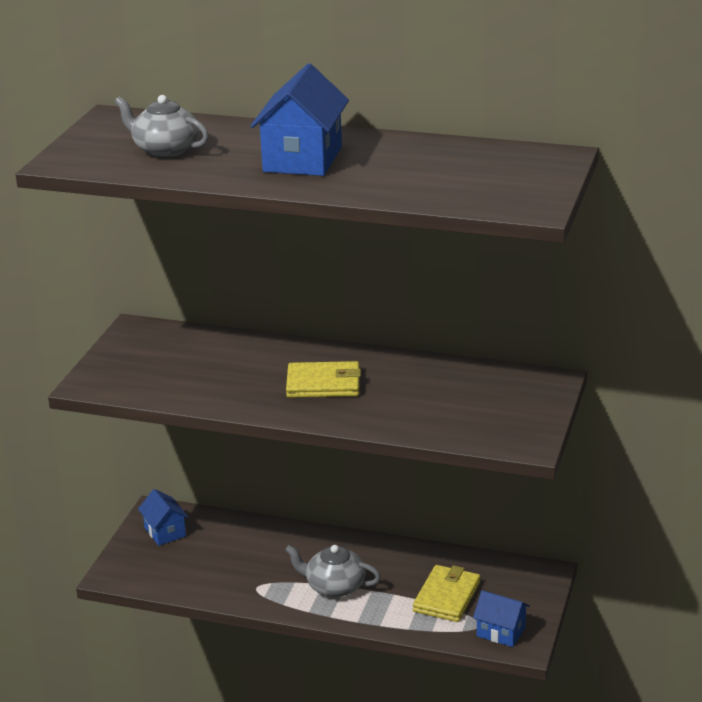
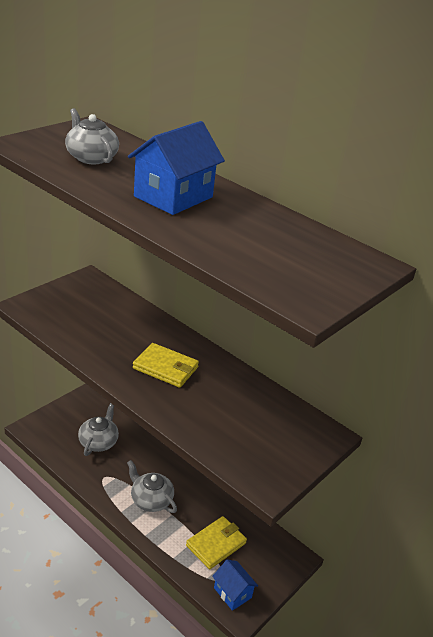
camera: 20 degrees right, 5 degrees up
(165, 532) = (82, 412): blue house -> none
(216, 555) = (98, 441): none -> grey teapot

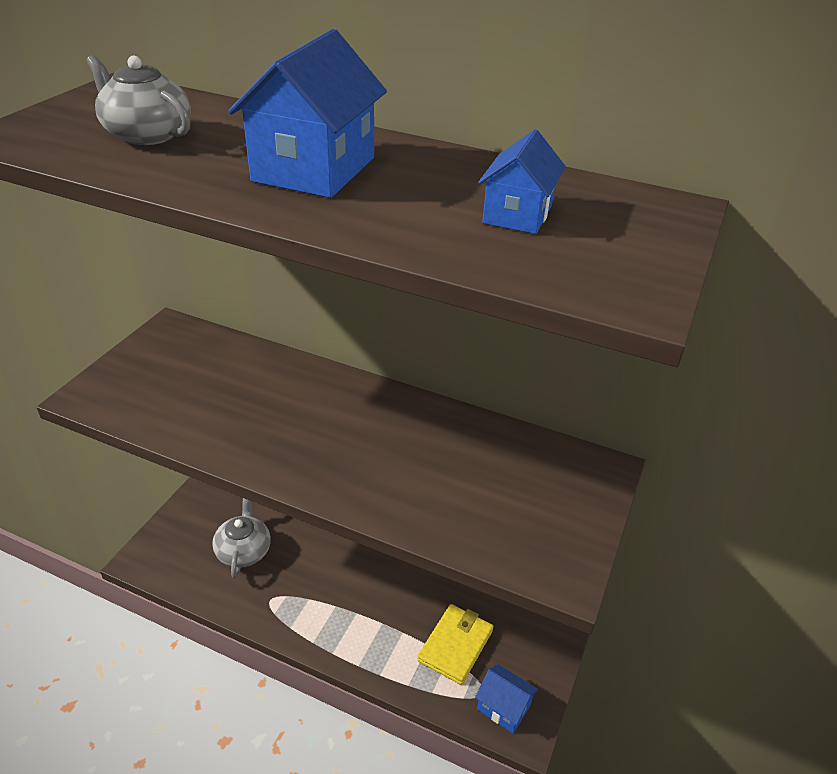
camera: 15 degrees left, 5 degrees up
(151, 500) = (346, 611): grey teapot -> none
(165, 368) = (340, 435): yellow wallet -> none
(274, 247) = (517, 214): none -> blue house

